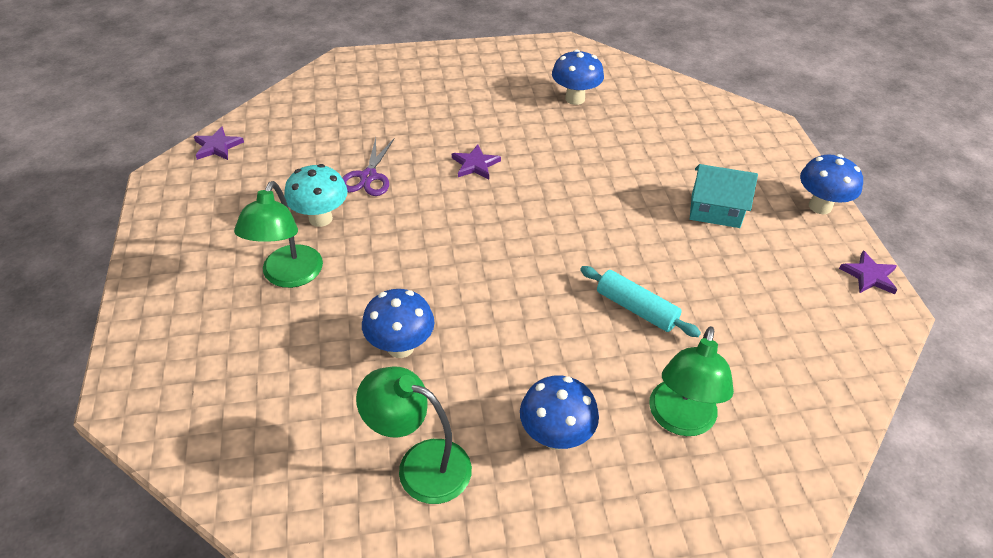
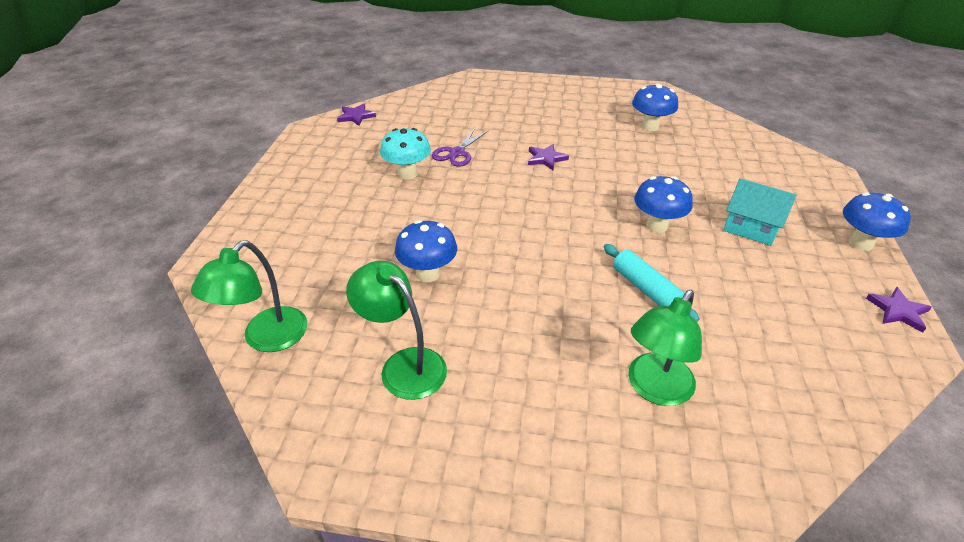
camera: 20 degrees right, 5 degrees down
(288, 276) = (365, 207): green lamp -> green lamp (266, 339)
(555, 436) = (530, 373): blue mushroom -> blue mushroom (656, 226)

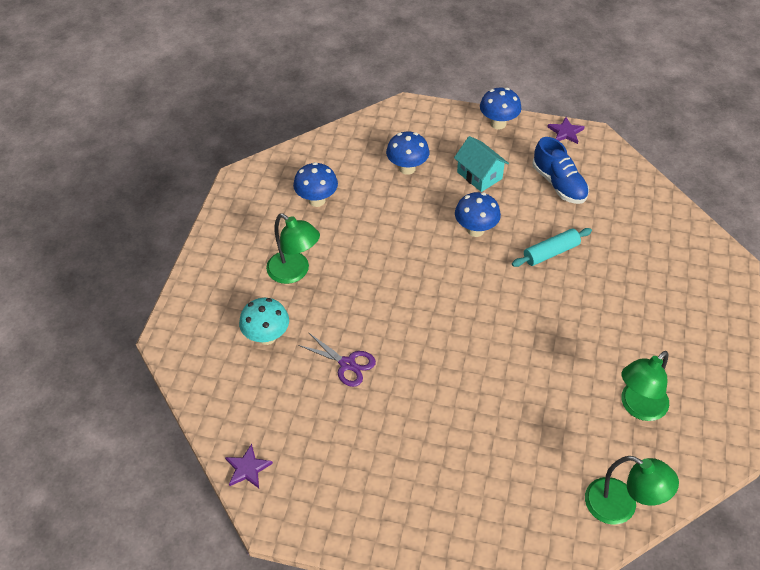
camera: 85 degrees left, 10 degrees up
(407, 174) = (383, 409): turquoise mushroom -> turquoise mushroom (267, 337)
(428, 274) = (538, 391): blue mushroom -> blue mushroom (407, 168)
(546, 158) = (366, 290): purple star -> none
(654, 389) = (643, 268): green lamp -> green lamp (294, 272)
(751, 228) = (479, 175): turquoise house -> turquoise house turned 75 degrees counterclockwise
(780, 300) = (559, 184): none -> blue shoe

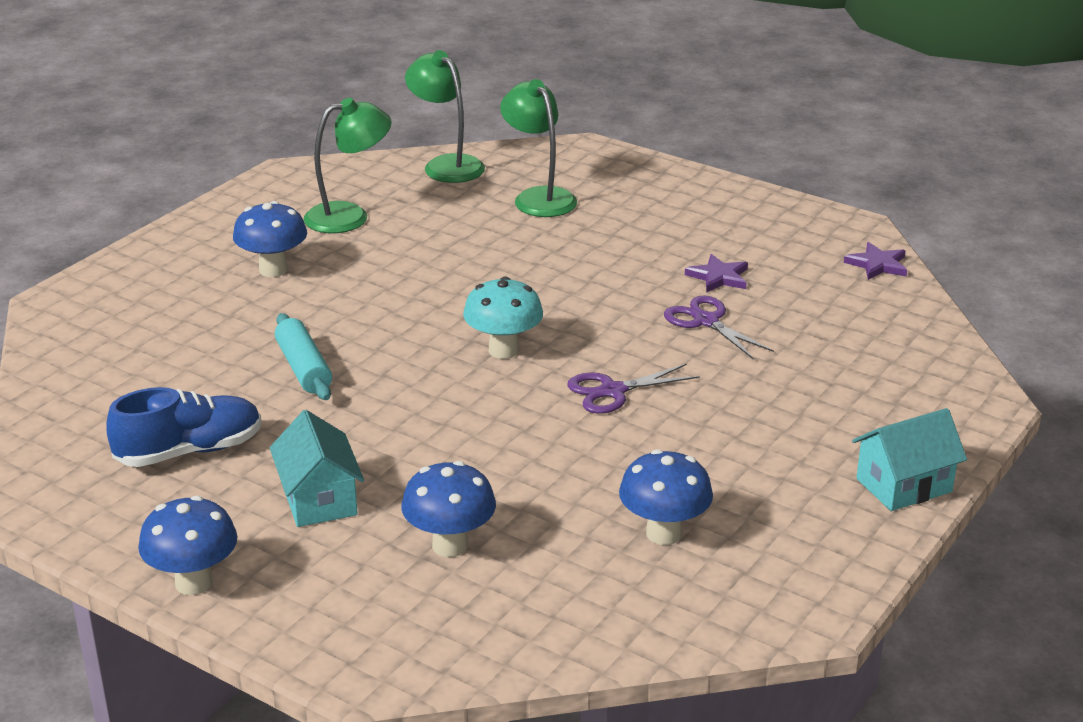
camera: 160 degrees left, 20 degrees down
(209, 261) = (904, 485): none -> turquoise house
(267, 337) = (820, 372): turquoise mushroom -> turquoise mushroom (503, 350)
(294, 272) = (748, 436): green lamp -> green lamp (539, 197)
(378, 285) = (613, 391): none -> purple scissors
(475, 230) = (398, 422): blue mushroom -> blue mushroom (273, 270)
(550, 252) = (303, 368): turquoise rolling pin -> turquoise rolling pin turned 75 degrees clockwise
(559, 184) = (189, 451): blue shoe -> blue shoe turned 75 degrees clockwise
(565, 132) = (78, 531): purple star -> purple star (719, 277)

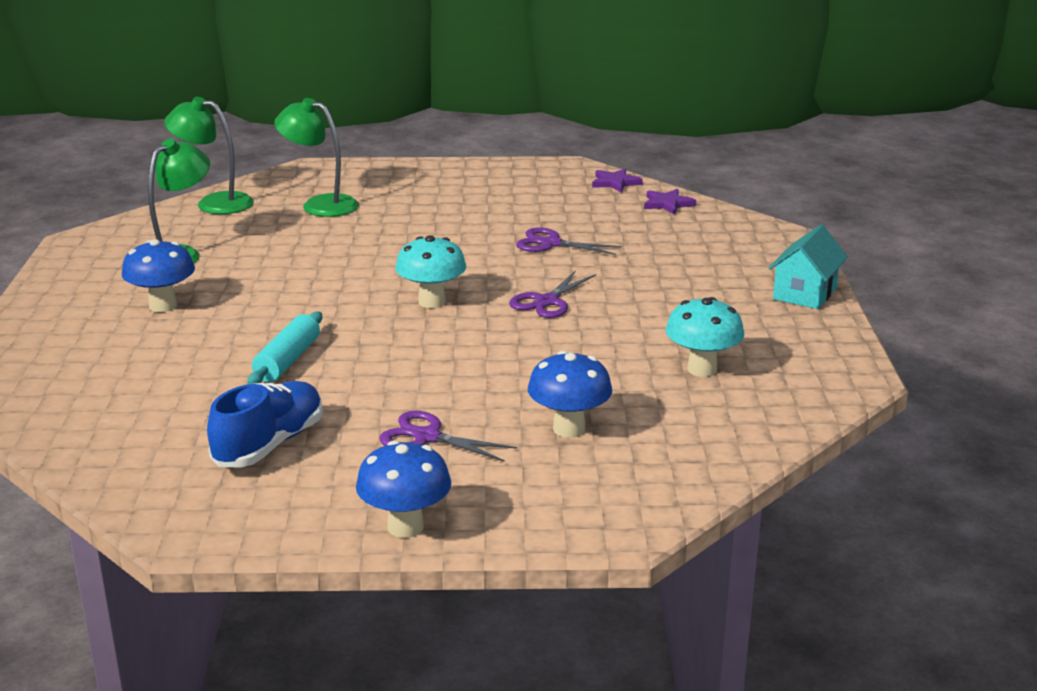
camera: 35 degrees left, 5 degrees down
(303, 368) = (287, 360): turquoise rolling pin -> turquoise rolling pin turned 75 degrees clockwise
(319, 499) = (427, 437): turquoise house -> purple scissors
(664, 533) = (702, 369): blue mushroom -> turquoise mushroom
(719, 277) = (522, 217): purple star -> purple star (667, 204)

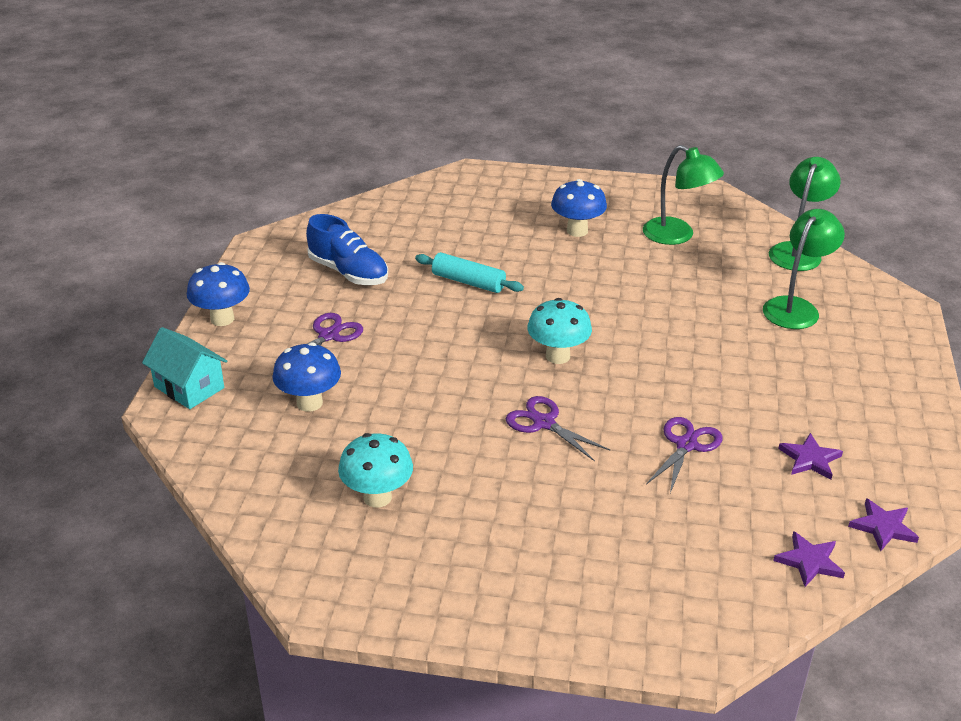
camera: 100 degrees right, 10 degrees up
(547, 202) = (810, 459): none -> purple star
(805, 293) = (524, 620): turquoise house -> turquoise house (189, 387)

